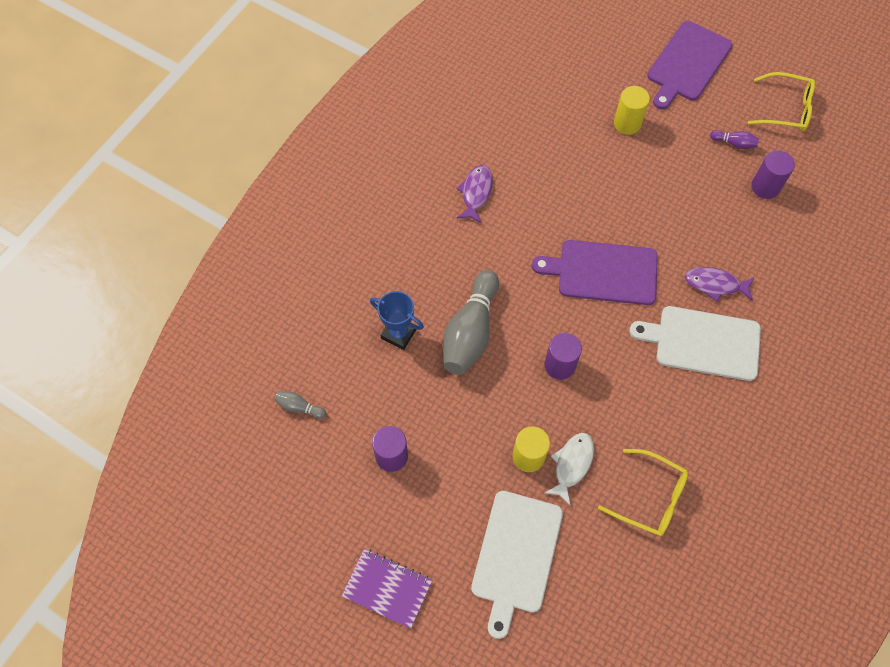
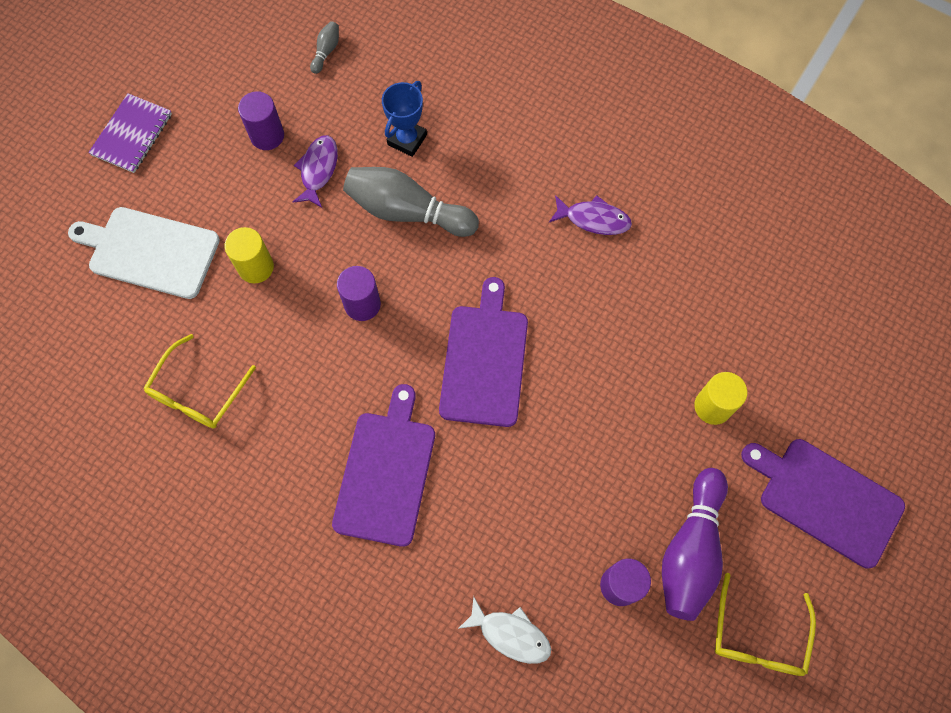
camera: 90 degrees right, 5 degrees up
(572, 464) = (243, 311): white fish -> white fish (510, 634)
(703, 343) = (385, 472): white cutting board -> purple cutting board
(715, 284) = (467, 497): purple fish -> purple fish (318, 170)
(734, 143) = (690, 550): purple bowling pin -> purple bowling pin, size x2.32

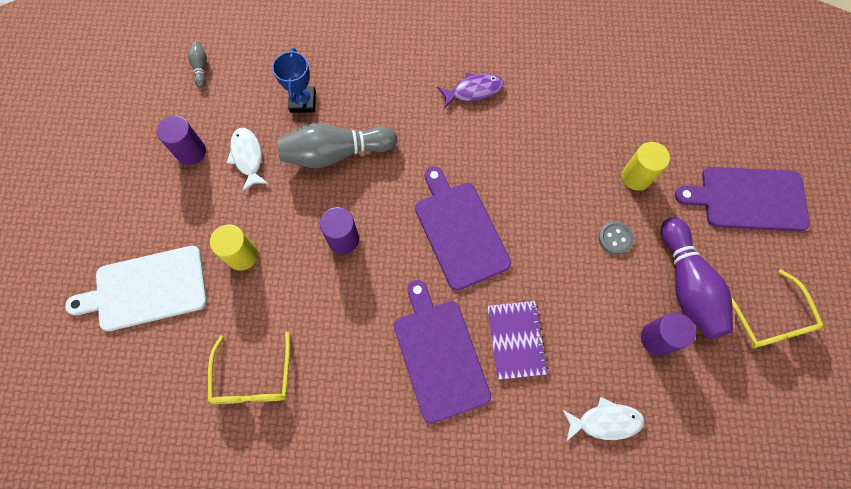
camera: 30 degrees left, 0 degrees up
(132, 135) = (77, 205): purple notebook -> purple notebook (516, 340)
(318, 170) = (247, 157): purple fish -> white fish
(645, 458) = (615, 238): none -> grey button

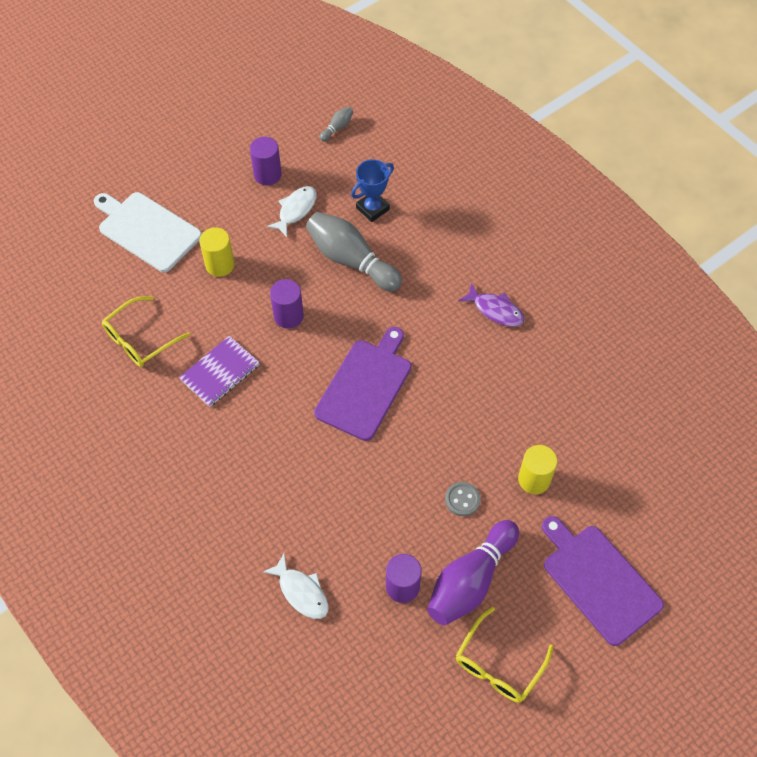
camera: 50 degrees right, 10 degrees down
(439, 355) = (255, 442): purple cutting board -> none
(516, 340) = (312, 485): purple notebook -> purple notebook (220, 372)

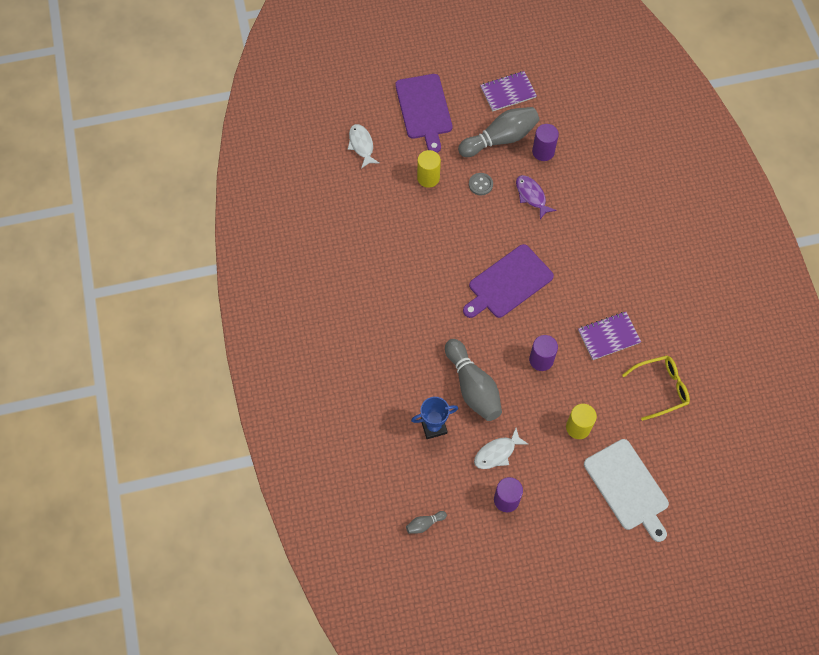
camera: 155 degrees left, 5 degrees up
(301, 592) = (606, 173): white fish -> white fish (361, 145)
(470, 580) = (500, 139): purple bowling pin -> grey bowling pin
(495, 310) = (386, 300): purple fish -> purple fish (531, 196)
(498, 665) = (508, 92): yellow glasses -> purple notebook

